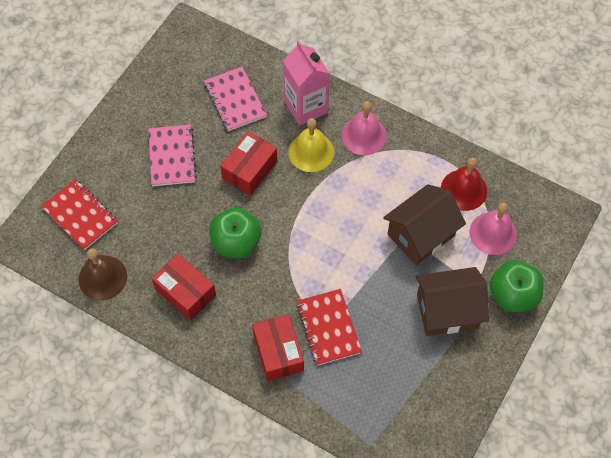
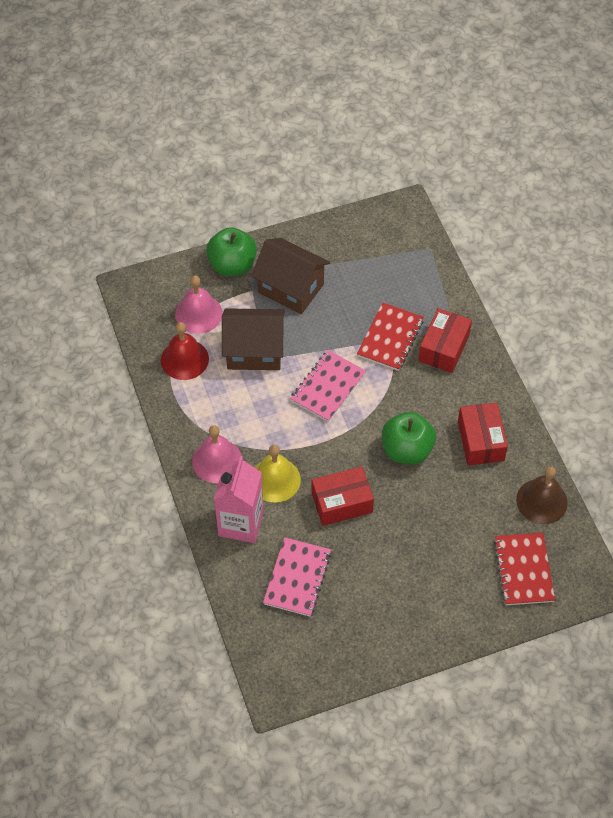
camera: 140 degrees left, 5 degrees down
(171, 156) = (400, 566): pink notebook -> pink notebook (328, 387)

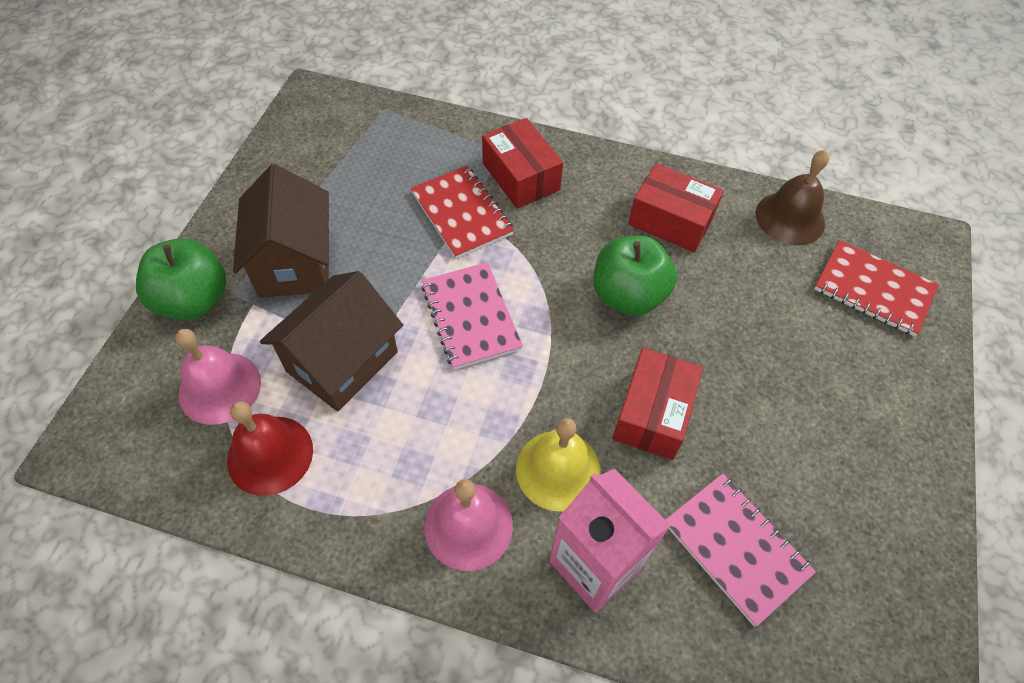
camera: 55 degrees left, 0 degrees up
(291, 288) = (295, 262): brown house -> brown house turned 75 degrees counterclockwise

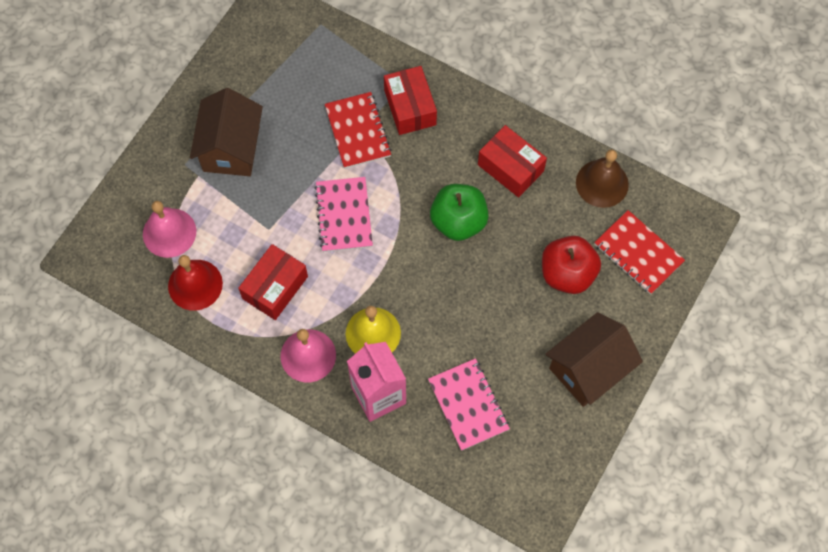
camera: 15 degrees right, 10 degrees up
(193, 300) = (159, 164): green apple -> none
(342, 361) = (251, 230): brown house -> brown house (588, 369)
(653, 413) = (446, 310): red box -> red box (275, 287)
(796, 332) = (567, 274): none -> red apple

